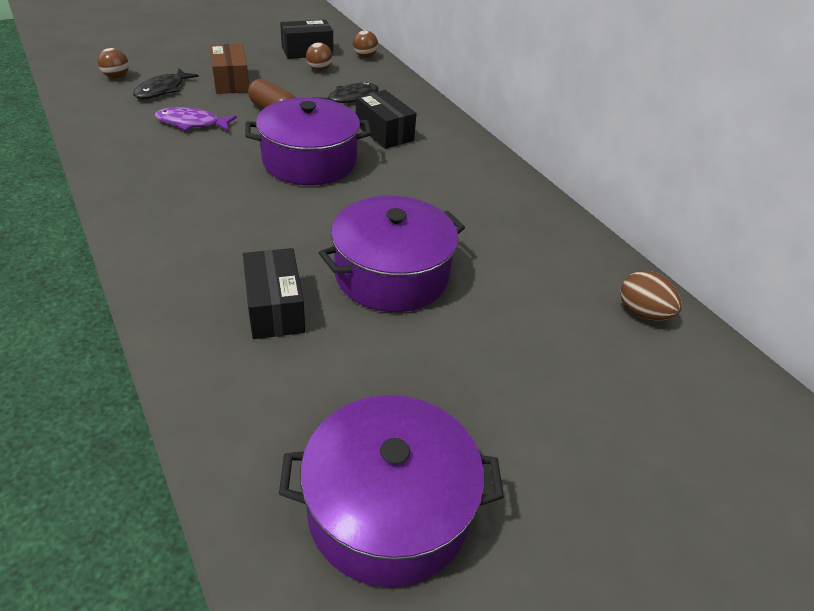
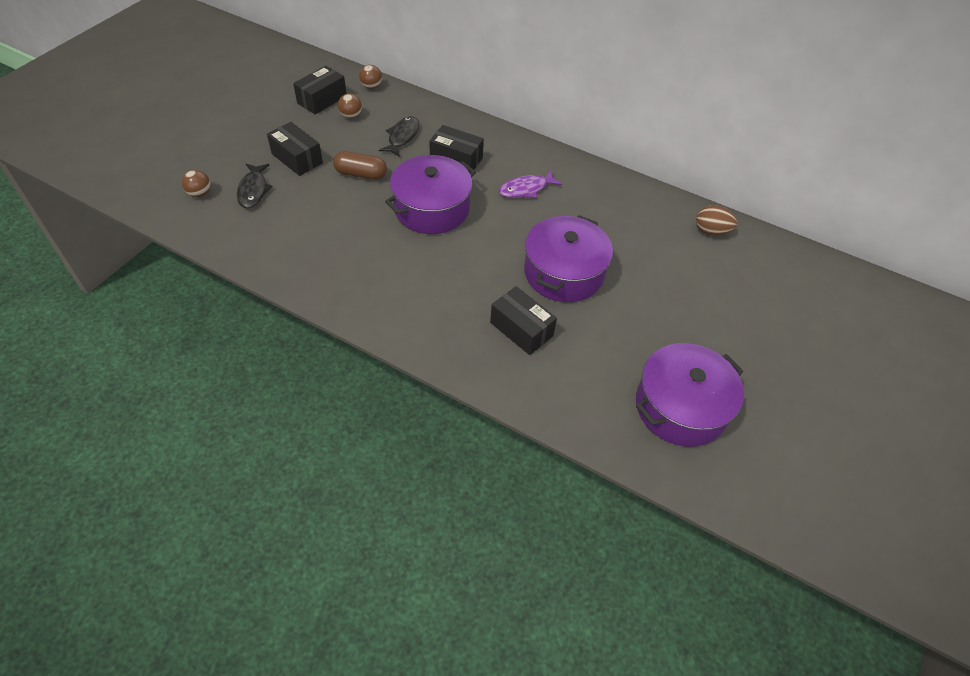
camera: 30 degrees left, 10 degrees up
(192, 123) = (313, 213): purple fish -> purple fish (526, 189)
(231, 82) = (297, 158): brown box -> black box

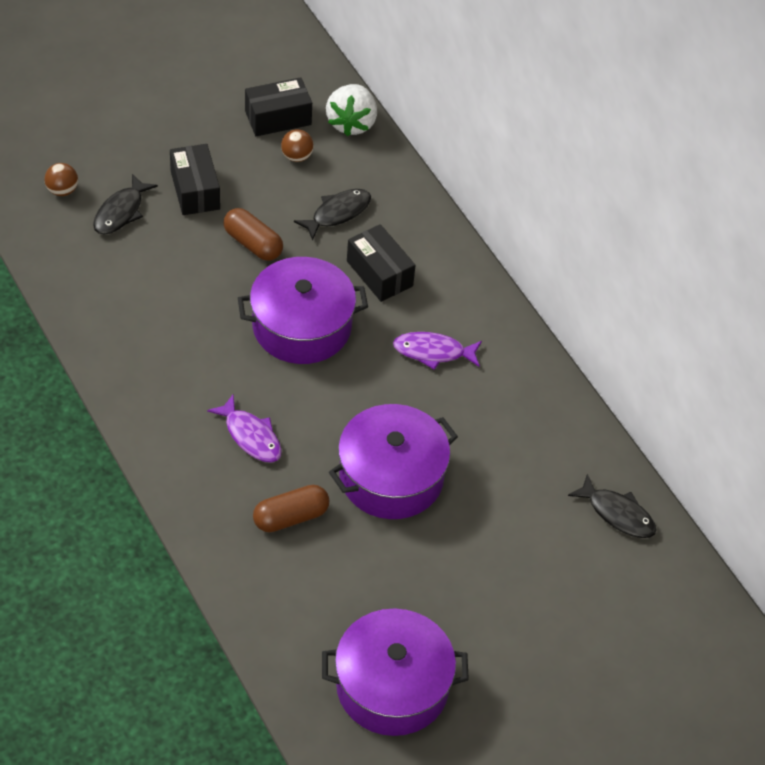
camera: 30 degrees right, 0 degrees up
(371, 86) = (351, 123): brown ball -> white strawberry
(452, 290) = (250, 436): none -> purple fish
(521, 329) = (290, 517): black box -> brown capsule
(711, 231) = (617, 514): brown egg -> black fish

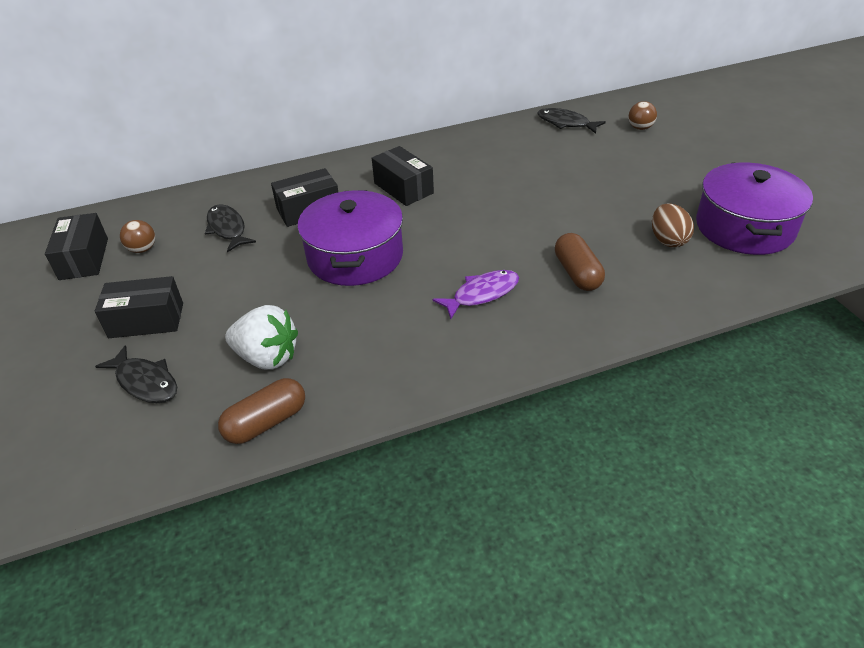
camera: 75 degrees left, 10 degrees down
(62, 190) = (80, 437): brown ball -> brown ball (640, 128)
(253, 244) = (240, 282): brown capsule -> brown capsule (266, 422)
(351, 123) = (122, 215): white strawberry -> white strawberry (267, 357)
(358, 605) = (668, 240): none -> brown egg
(391, 476) = (532, 216): purple pot -> none
(433, 352) = (403, 188): purple fish -> black box
(617, 514) = (566, 123): black fish -> black fish turned 105 degrees counterclockwise

